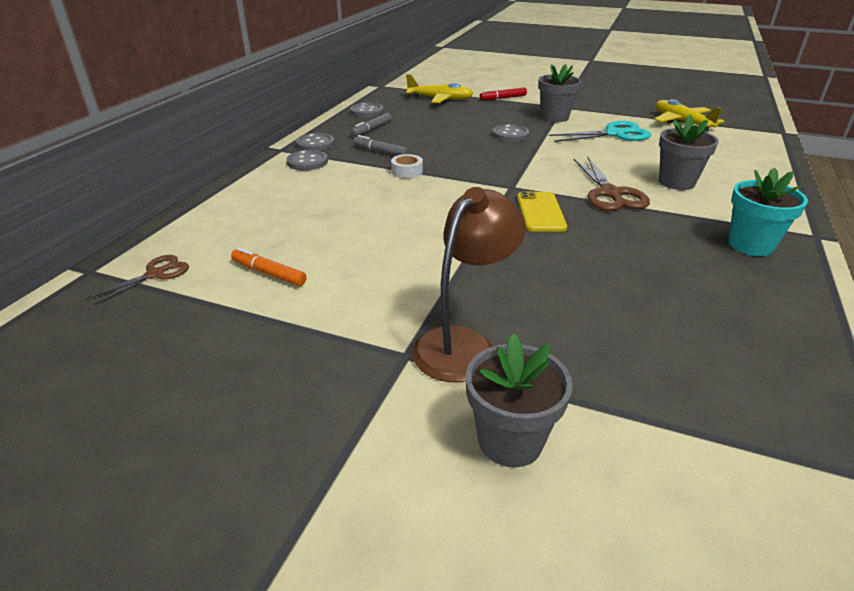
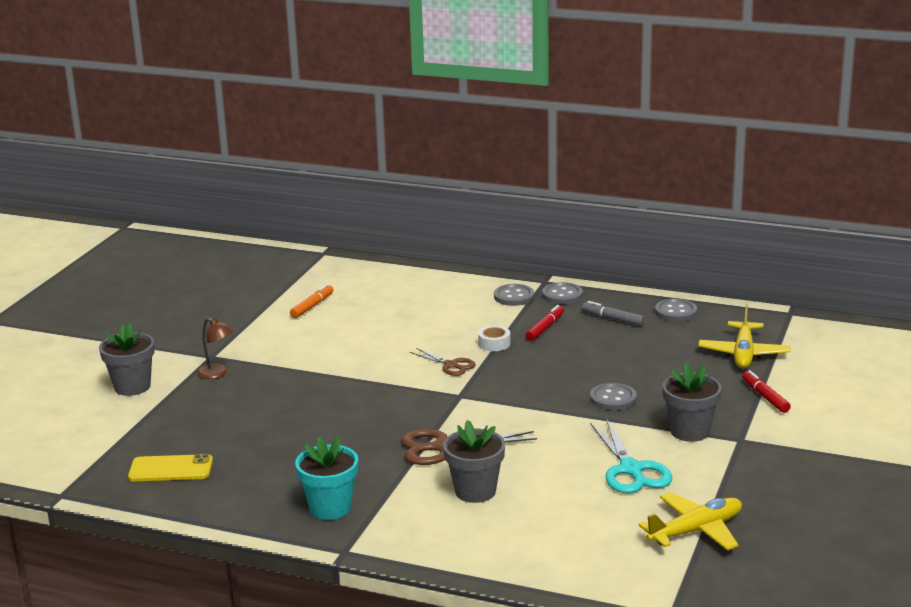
camera: 90 degrees right, 10 degrees down
(155, 274) = (316, 272): brown scissors -> brown scissors (451, 365)
(380, 152) = (545, 328): grey marker -> red marker
(463, 344) = (217, 373): brown lamp -> brown lamp, size x0.57
(540, 212) = (403, 408): yellow phone -> yellow phone (170, 469)

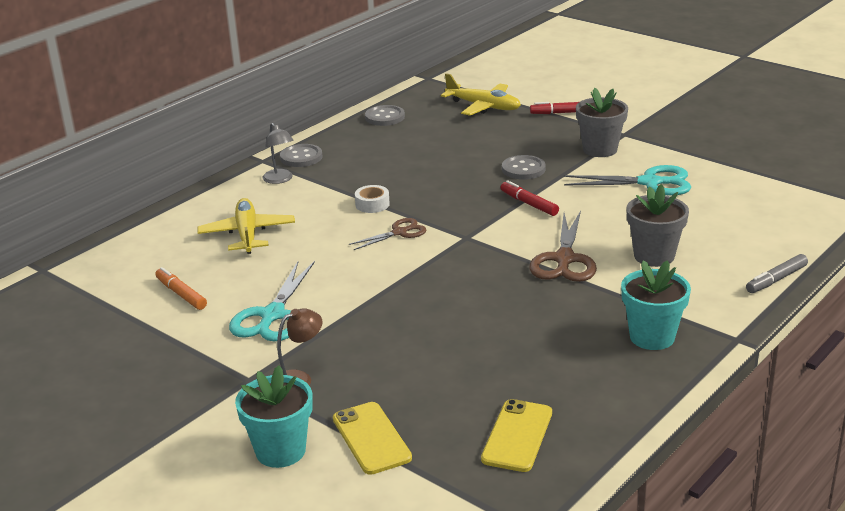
camera: 70 degrees left, 5 degrees up
(132, 387) = (280, 451): grey flower pot -> turquoise flower pot
(154, 415) = (371, 438): none -> yellow phone
(297, 344) = (272, 315): none -> turquoise scissors
(514, 296) = (280, 180): grey button -> grey lamp
(545, 328) = (362, 176): red marker -> red marker (529, 204)
(613, 319) = (373, 144): grey marker -> grey marker (776, 279)
(696, 530) = (755, 175): yellow plane -> yellow plane (247, 234)

